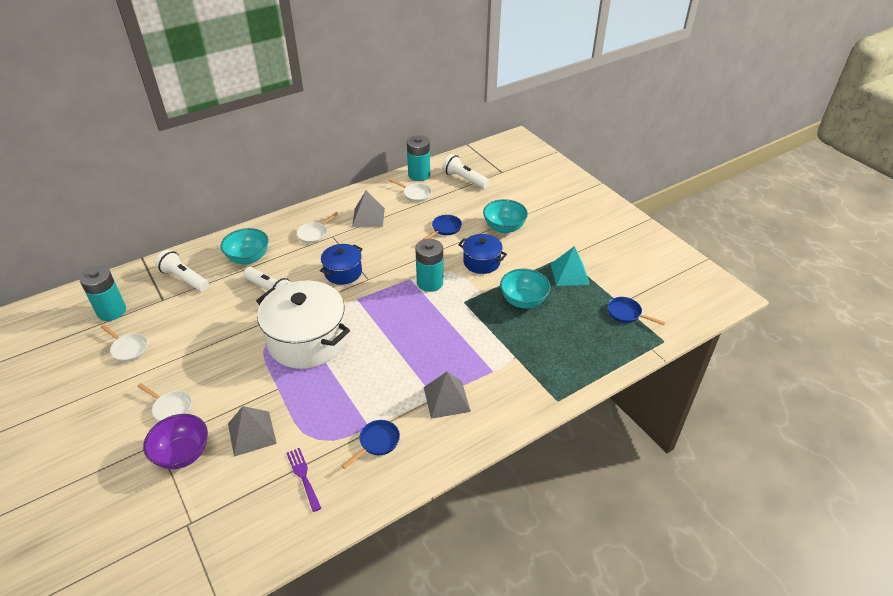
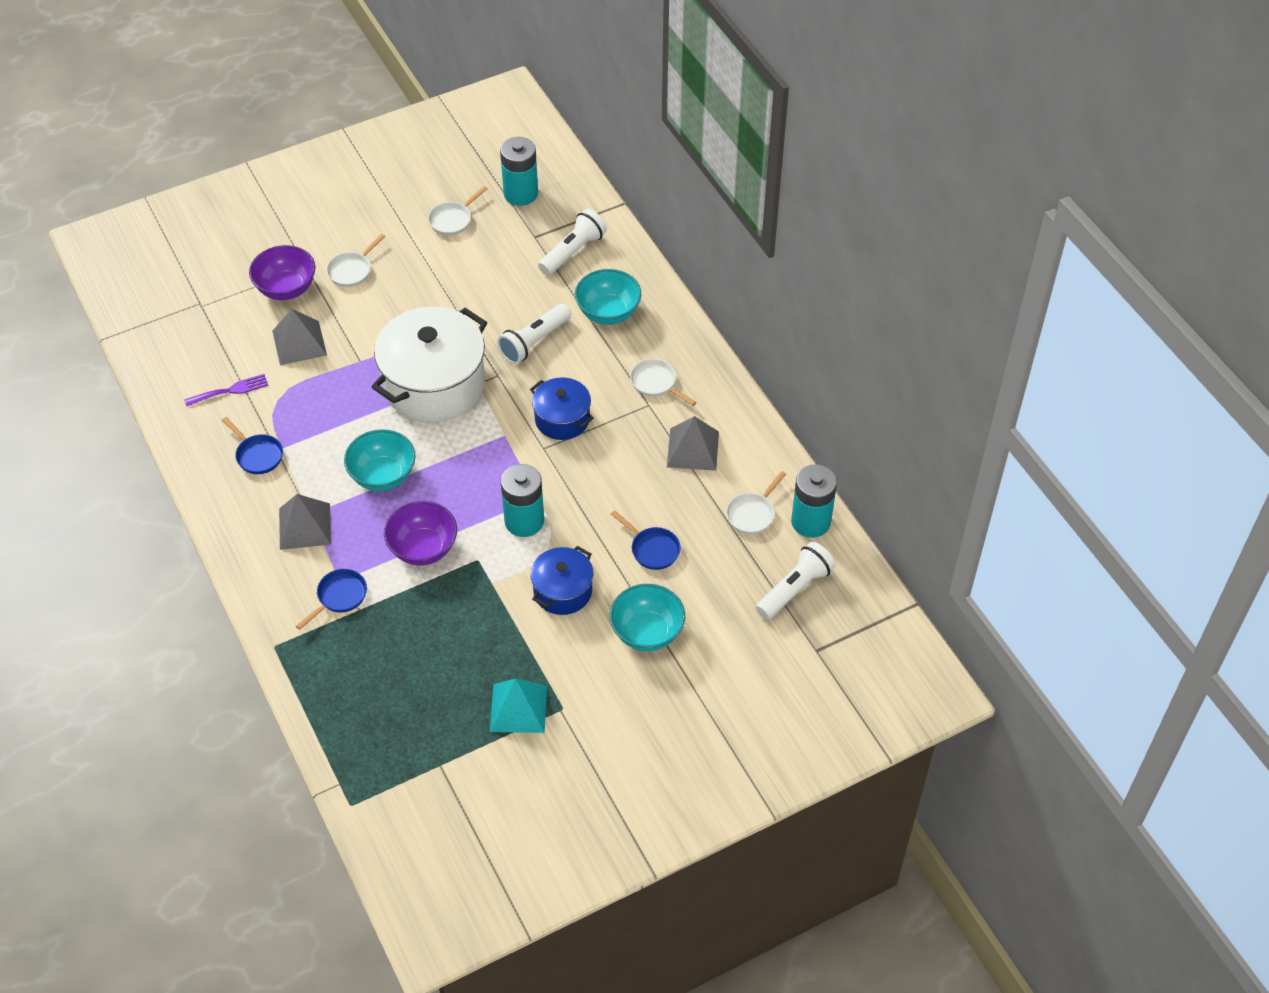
camera: 95 degrees right, 10 degrees up
(458, 329) = (423, 548): none -> purple bowl
(523, 300) = (467, 635): turquoise bowl -> turquoise bowl (383, 476)
(626, 313) = (416, 768): blue pan -> blue pan (339, 597)

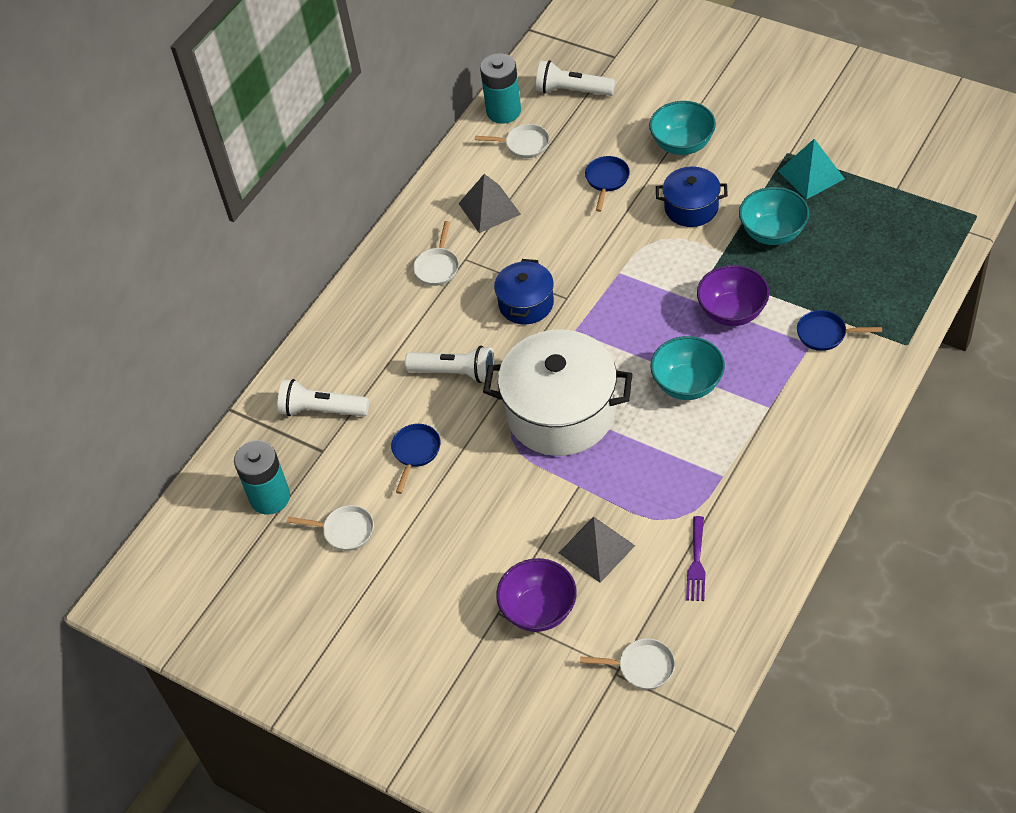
camera: 115 degrees left, 0 degrees up
(230, 390) = (696, 563): purple fork -> purple fork turned 120 degrees counterclockwise
(257, 455) = (746, 488): blue pan -> blue pan (415, 452)
(305, 526) = (784, 402): grey pyramid -> none
(352, 270) = (473, 570): white pan -> white pan (642, 667)
(524, 521) = (649, 267): turquoise battery -> none
(608, 312) = (380, 342): turquoise bowl -> turquoise bowl (772, 232)

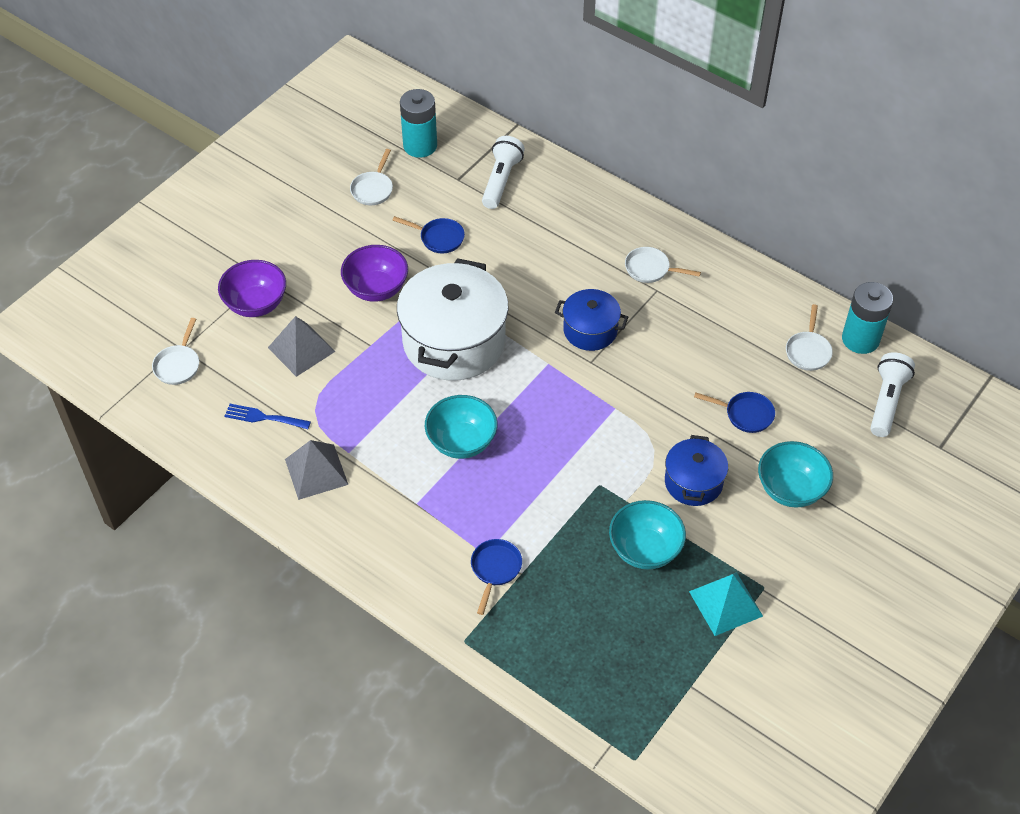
camera: 90 degrees right, 0 degrees up
(455, 372) = (520, 271): white flashlight -> none
(489, 208) = (720, 314): grey pyramid -> grey pyramid (316, 471)
(696, 563) = (263, 417): purple fork -> blue fork
(732, 312) = (543, 494): purple bowl -> purple bowl (376, 289)

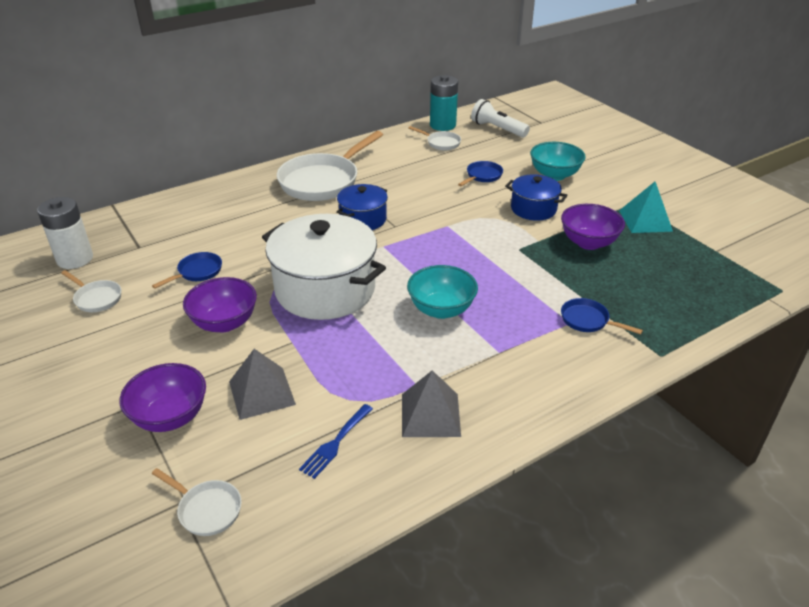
camera: 70 degrees left, 15 degrees down
(420, 146) = (75, 259): turquoise battery -> white battery
(501, 180) = (165, 225): white flashlight -> none
(645, 549) = (588, 242): turquoise bowl -> purple bowl
(650, 269) = (323, 181): white pan -> white pan, size x2.16

